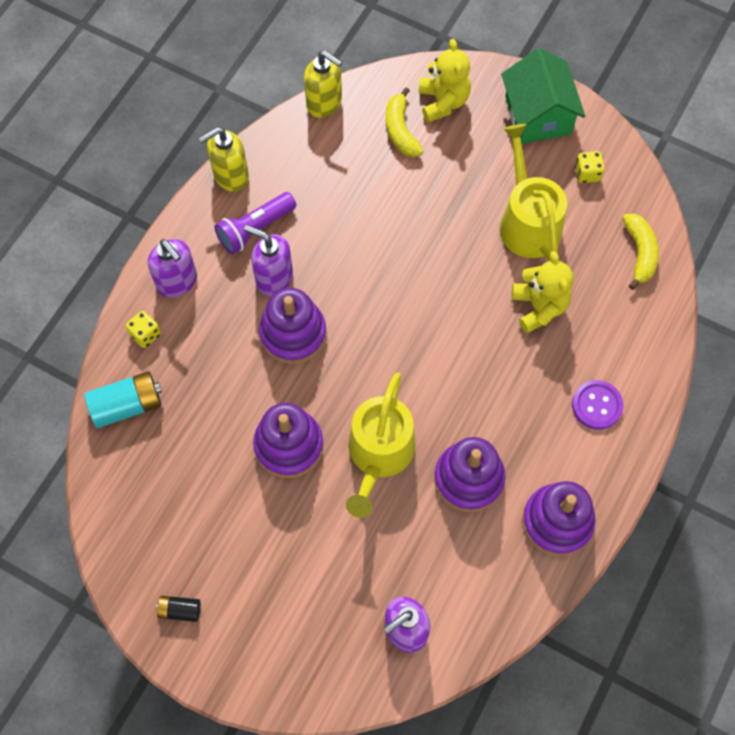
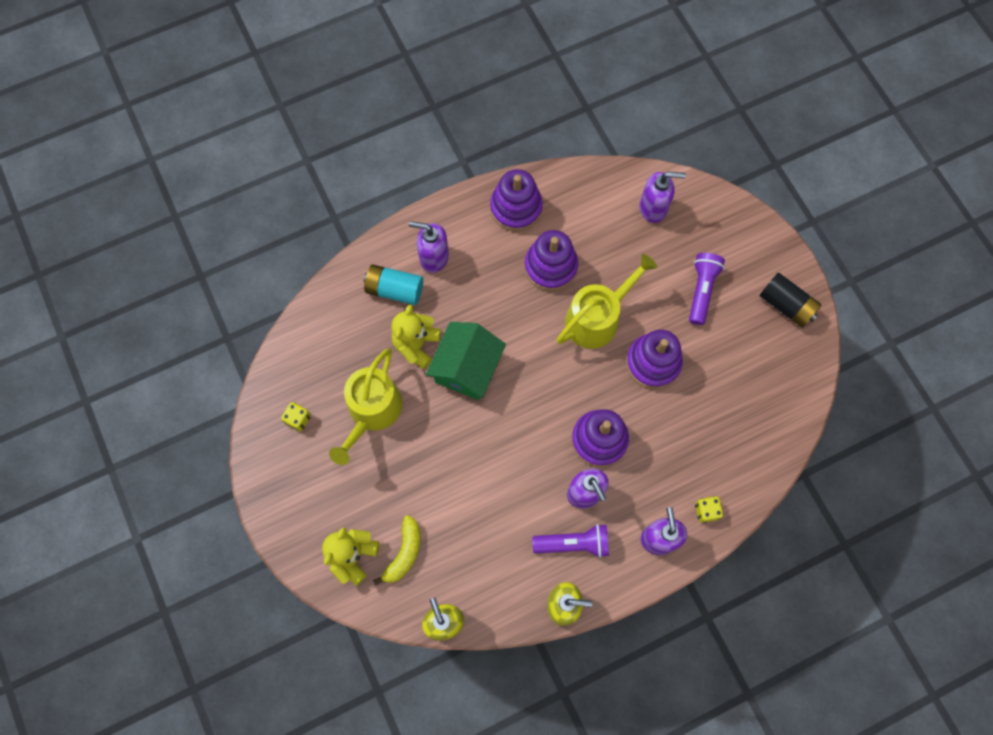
camera: 145 degrees left, 5 degrees up
(127, 405) = (748, 464): turquoise battery -> turquoise battery (394, 290)
(180, 610) = (786, 305): black battery -> black battery, size x1.81
(286, 563) = (701, 290): none -> purple flashlight
(538, 115) = (291, 492): green house -> green house (467, 368)
(597, 405) = (433, 257): purple button -> purple soap dispenser
(639, 253) = (316, 336): yellow banana -> none

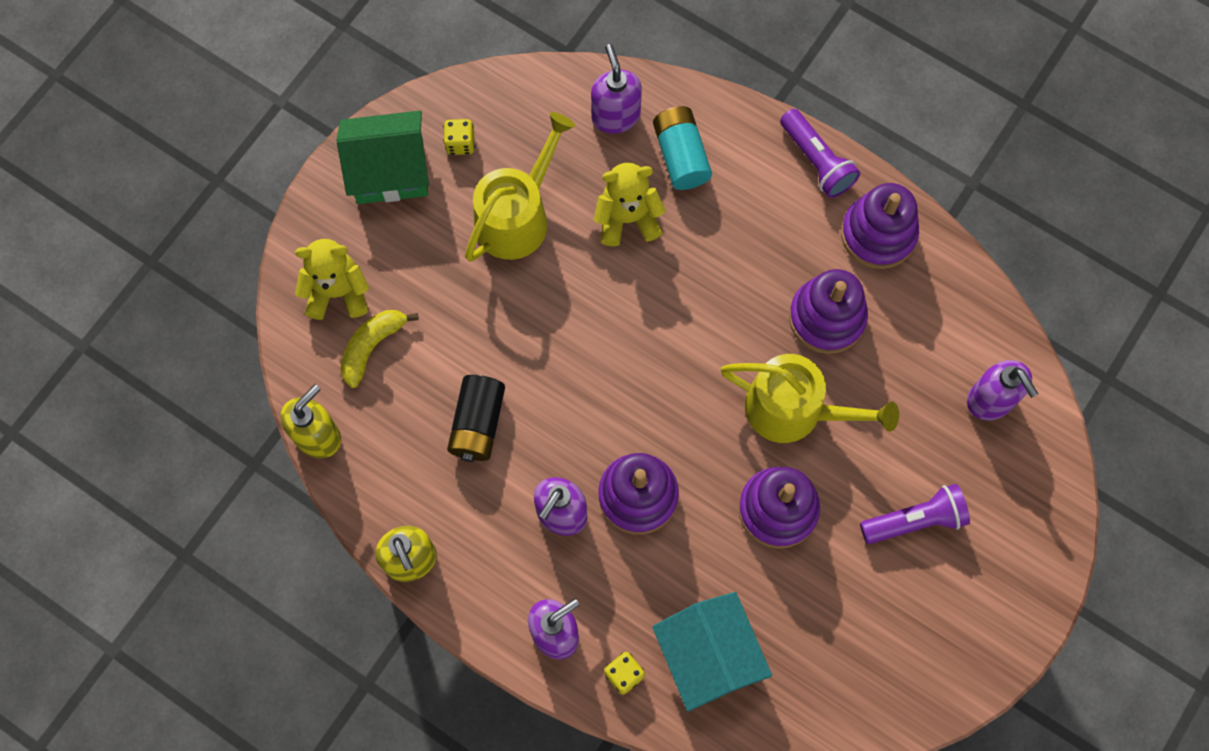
camera: 60 degrees right, 0 degrees up
(372, 411) = (517, 216): yellow watering can -> yellow watering can turned 135 degrees clockwise
(404, 553) = (372, 346): yellow banana -> yellow banana turned 135 degrees clockwise
(433, 257) = (750, 176): purple soap dispenser -> purple soap dispenser (615, 116)
(467, 368) = (634, 292): green house -> green house (390, 170)
(573, 543) = (491, 533): purple flashlight -> purple flashlight (817, 161)
(720, 454) = (708, 655): none -> turquoise house
(786, 305) = (965, 641): black battery -> black battery (477, 424)

